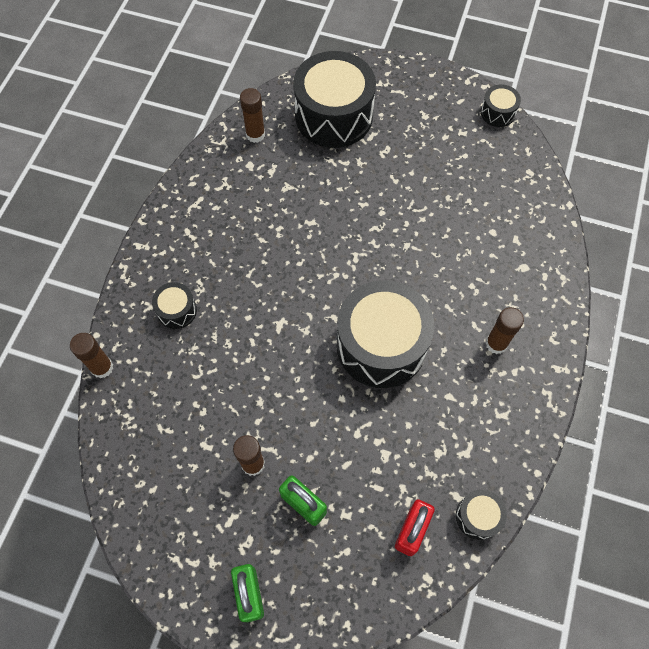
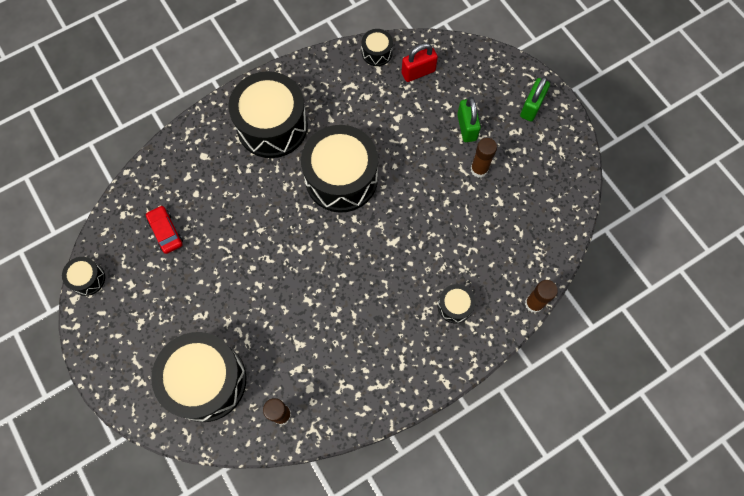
camera: 140 degrees left, 5 degrees up
(481, 186) = (166, 232): none -> red car
(496, 344) = (272, 126): brown glue stick -> black drum

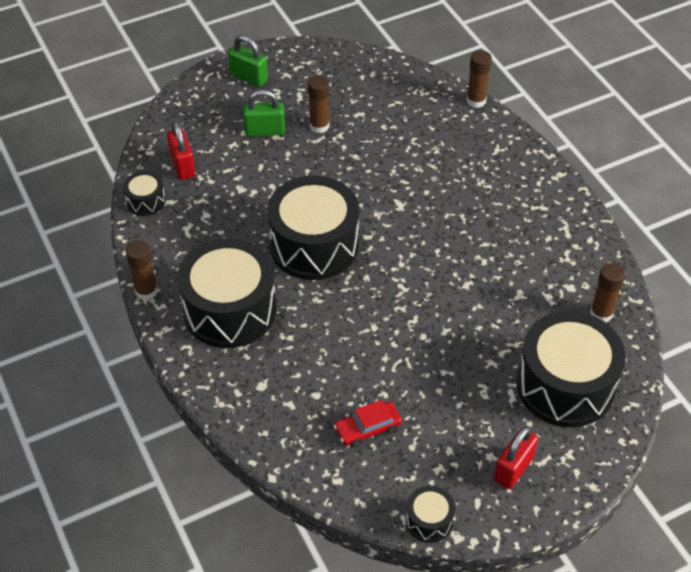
camera: 85 degrees left, 20 degrees down
(129, 339) = (513, 468): none -> red padlock
(287, 68) = (146, 291): none -> brown glue stick
(455, 306) = (477, 160): black drum -> none

